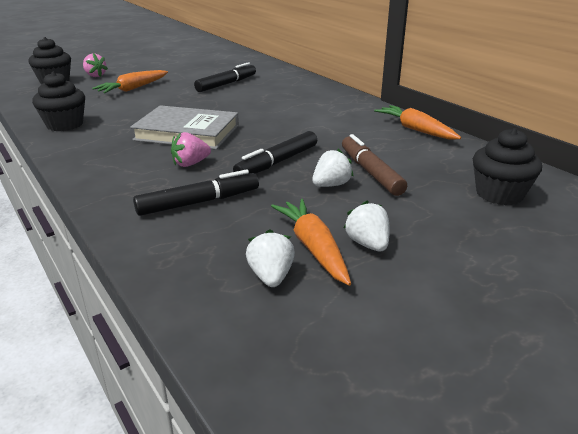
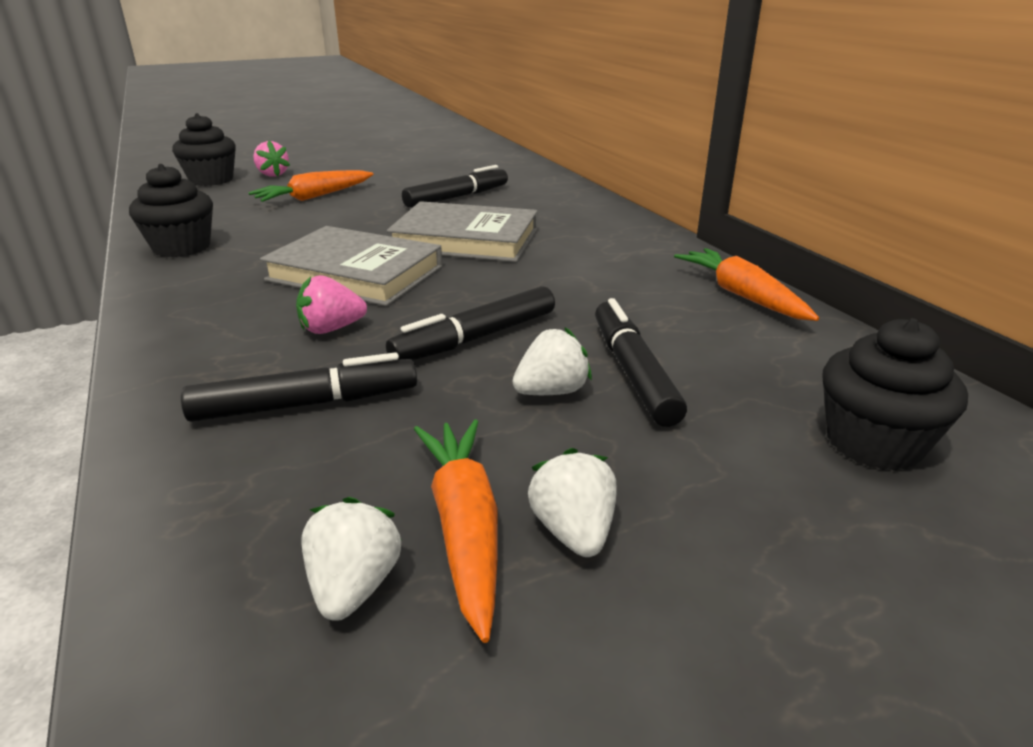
camera: 10 degrees right, 0 degrees up
(245, 109) = (465, 240): none -> grey book
(370, 172) = (633, 372): brown marker -> black marker

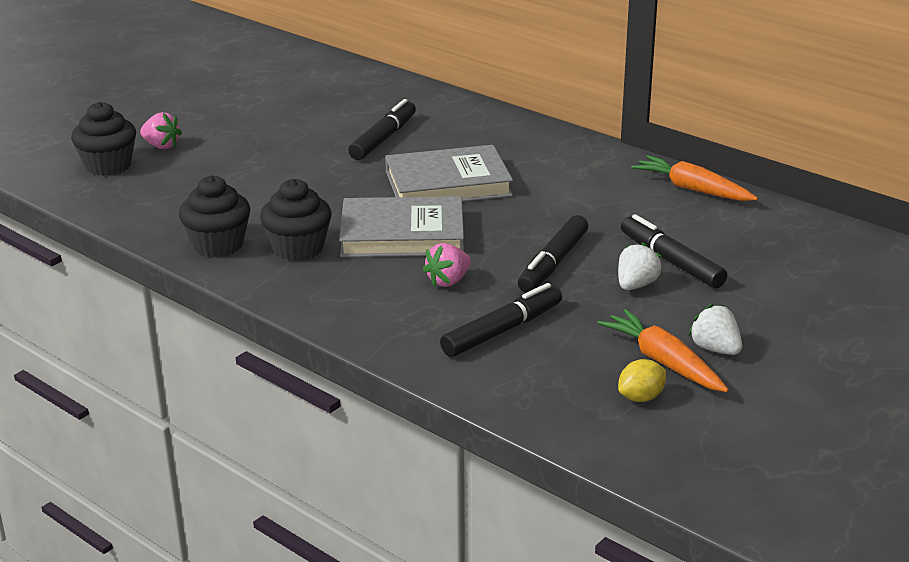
camera: 25 degrees left, 0 degrees up
(314, 197) = (249, 165): orange carrot -> none
(354, 586) = (641, 397): white strawberry -> yellow lemon
(873, 443) = (823, 269): black cupcake -> black cupcake (298, 248)

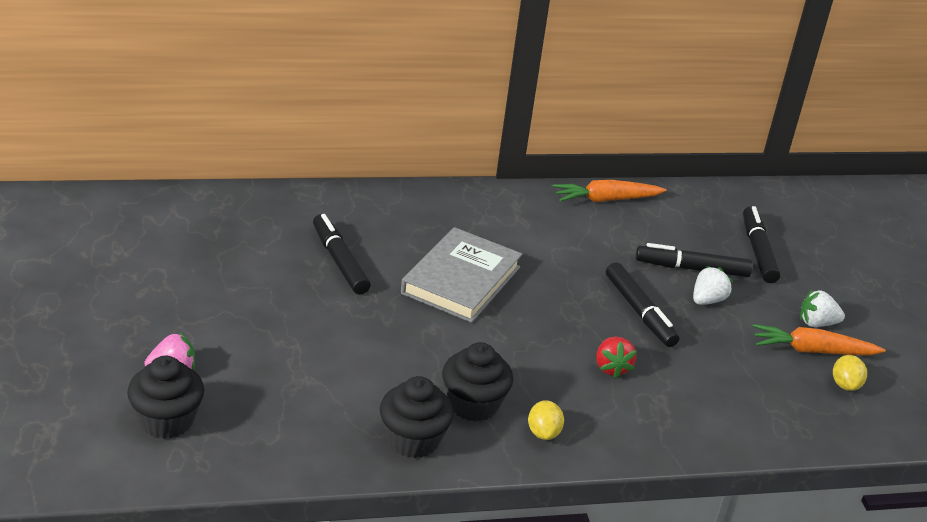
camera: 55 degrees left, 5 degrees up
(310, 287) = (543, 433): none -> yellow lemon
(402, 234) = (515, 346): grey book -> none
(448, 281) = (611, 367): pink strawberry -> red strawberry
(502, 330) = (706, 386): black marker -> black marker (758, 251)
(636, 285) = (707, 300): white strawberry -> white strawberry turned 60 degrees clockwise

